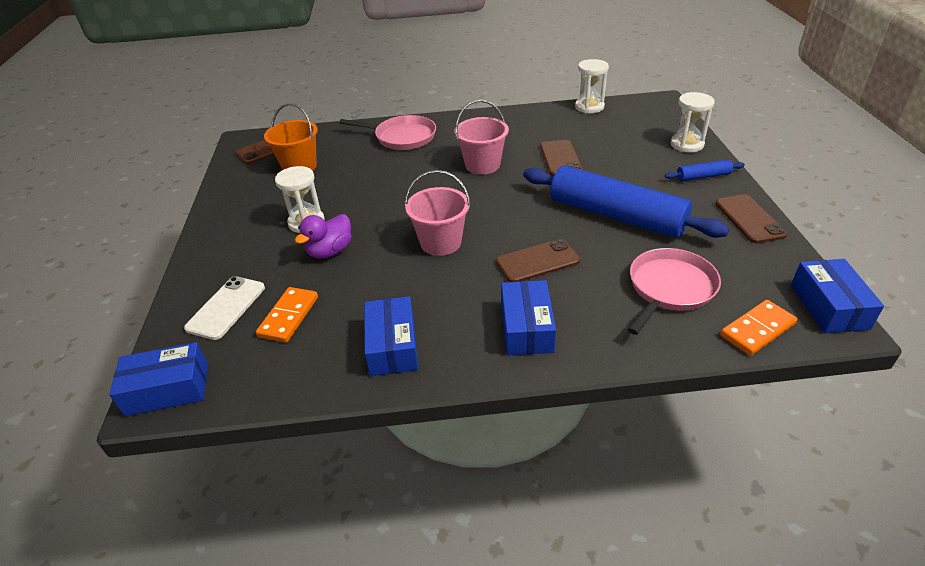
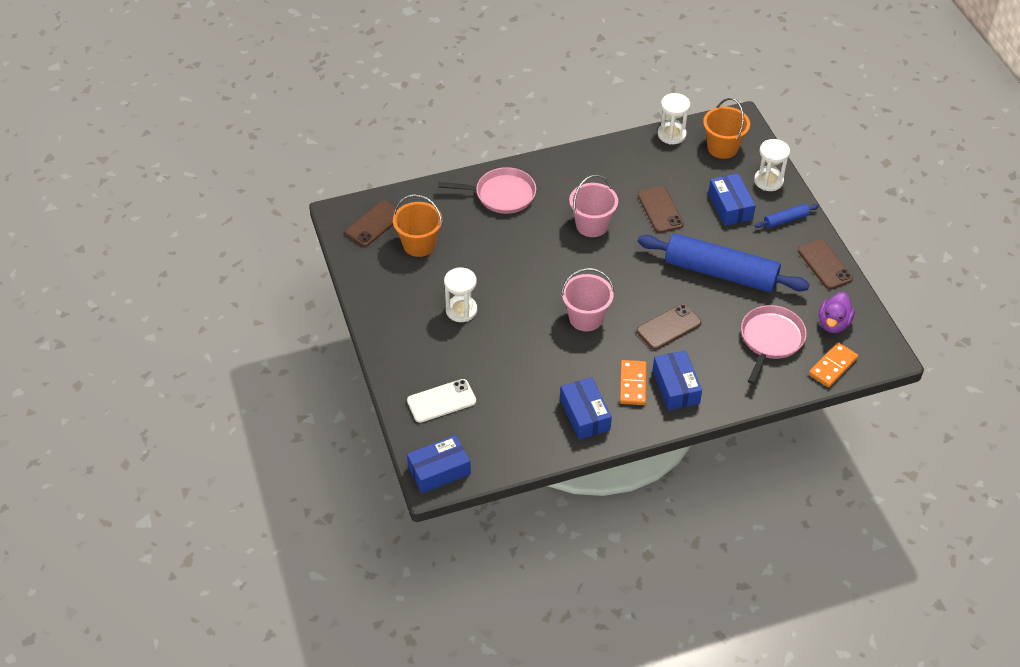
camera: 15 degrees left, 10 degrees up
(226, 308) = (441, 401): white phone -> white phone turned 60 degrees clockwise
(289, 316) = (495, 402): orange domino -> orange domino (633, 384)
(330, 251) = (497, 338): purple duck -> purple duck (833, 323)
(640, 118) = (722, 147): none -> orange bucket
(828, 306) = (880, 341): blue box -> blue box (730, 206)

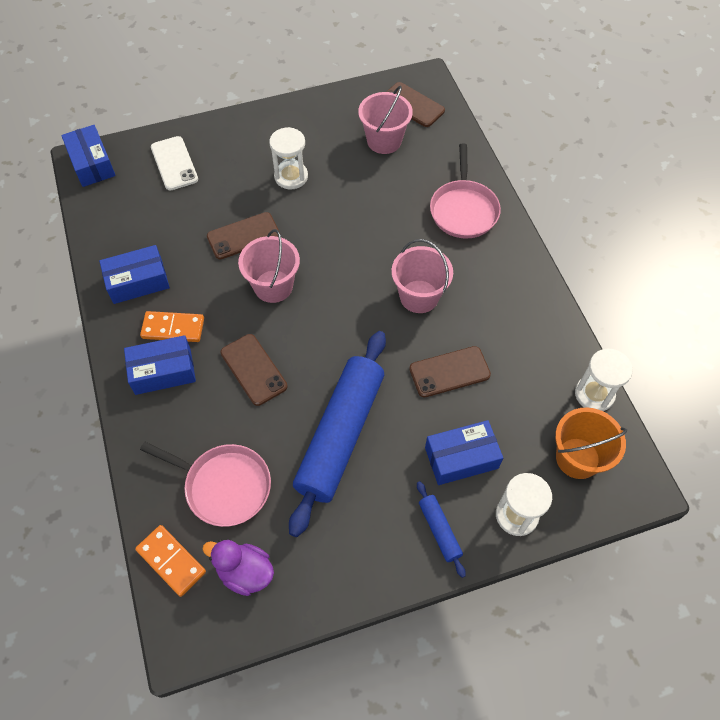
camera: 90 degrees right, 10 degrees up
(419, 244) = (384, 141): orange bucket -> pink bucket
(824, 264) = (354, 575): brown phone -> brown phone (243, 236)

